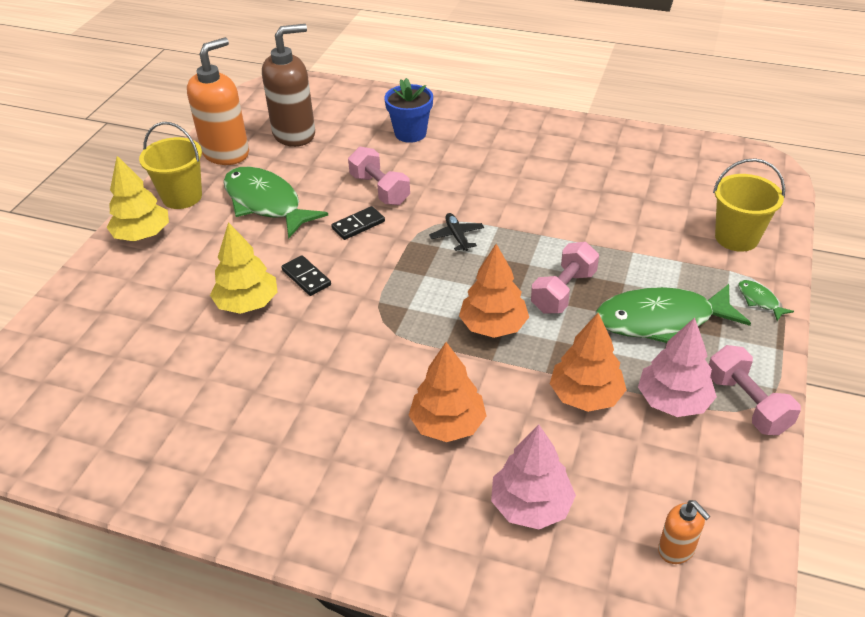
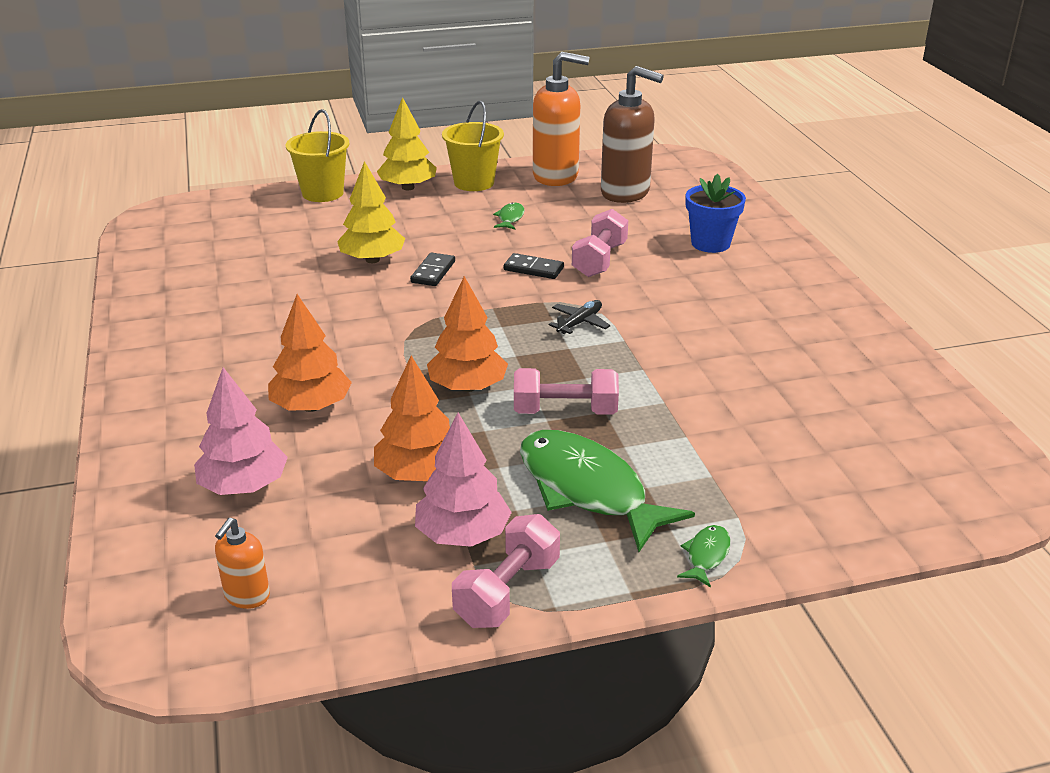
camera: 55 degrees right, 10 degrees down
(266, 203) = (510, 218): green fish -> green fish, size x0.41
(736, 237) = (811, 505): yellow bucket -> yellow bucket (323, 193)

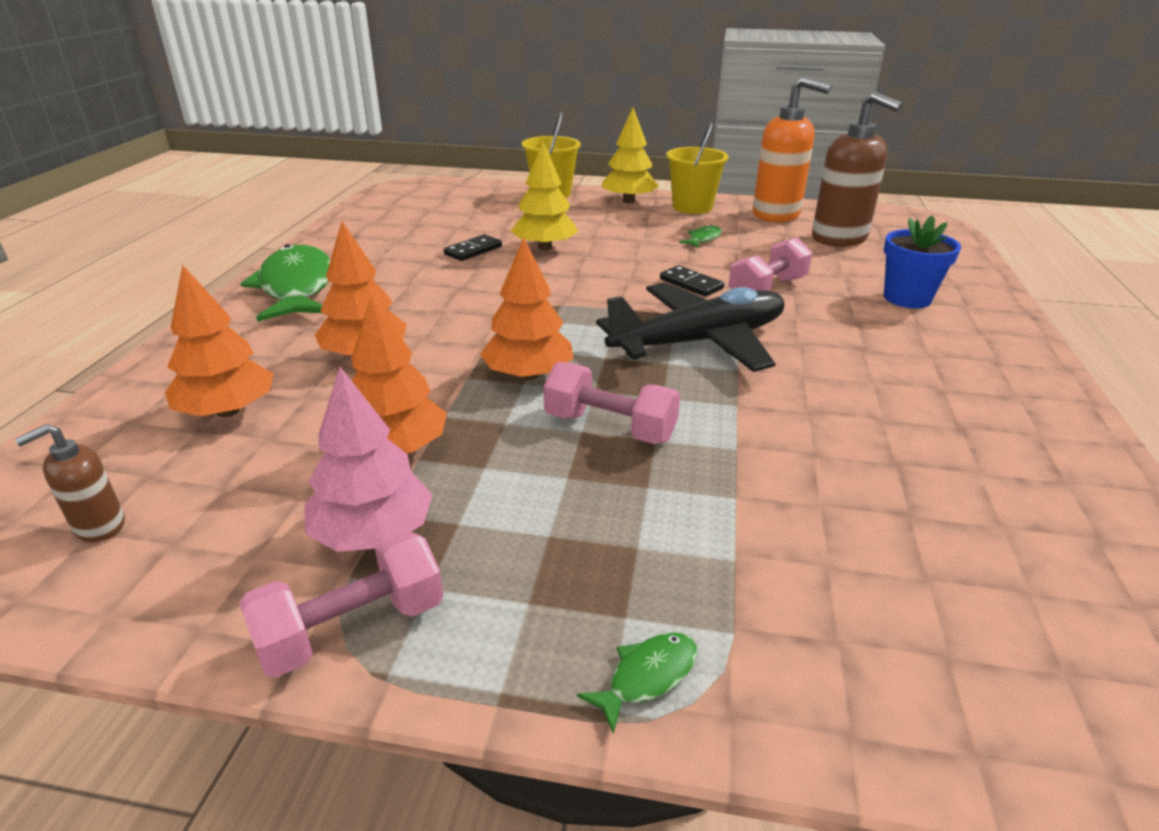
camera: 25 degrees right, 0 degrees up
(244, 486) = (227, 411): pink tree -> orange tree
(247, 596) = (99, 526): orange soap dispenser -> brown soap dispenser
(433, 272) = (590, 267): black domino -> black domino (473, 250)
(580, 323) = (700, 342): black plane -> black plane, size x2.50
(587, 490) = (561, 526): green fish -> green fish (296, 287)

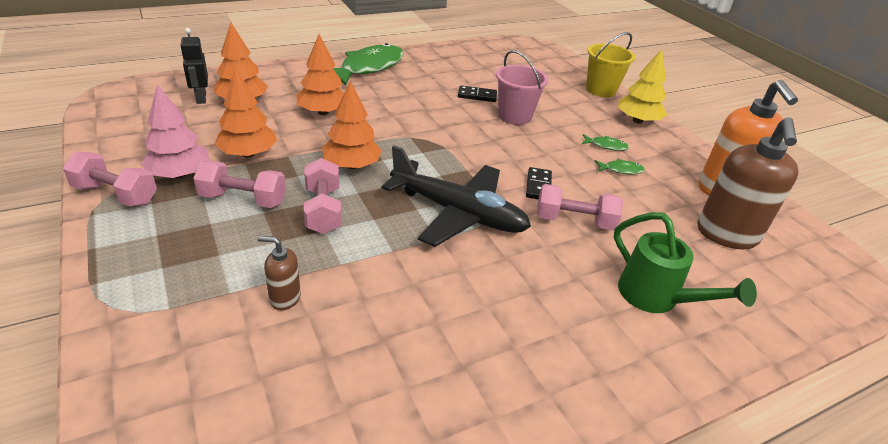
camera: 50 degrees right, 5 degrees up
(99, 526) = (144, 112): brown soap dispenser -> brown soap dispenser (285, 298)
(150, 449) = (201, 98): none -> black robot
(516, 487) = (243, 199): none -> pink dumbbell
(545, 248) = (514, 116): yellow tree -> pink bucket
(647, 677) = (123, 287): green fish -> green fish (606, 146)
(692, 207) = (672, 149): yellow bucket -> none
(907, 298) = (656, 298): blue flower pot -> green watering can

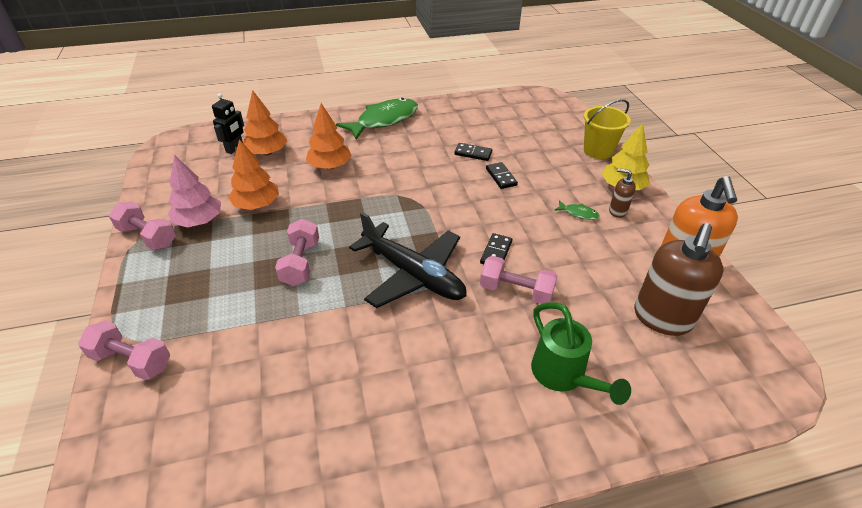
camera: 15 degrees right, 5 degrees up
(201, 98) = (235, 148): black robot -> black robot turned 150 degrees counterclockwise
(243, 199) = (241, 248): pink dumbbell -> pink dumbbell (132, 360)
(285, 298) = (246, 341): brown soap dispenser -> brown soap dispenser (617, 211)
(352, 165) = (337, 221): orange tree -> none
(514, 116) = (501, 177): pink bucket -> black domino
(621, 170) = (583, 240): green fish -> none

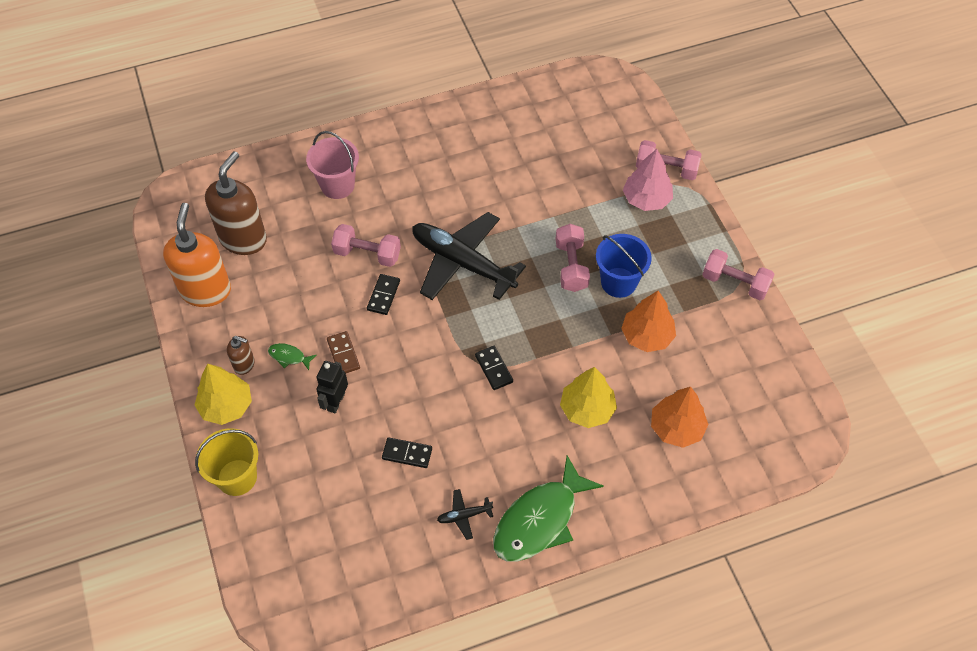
camera: 175 degrees right, 15 degrees up
(199, 221) = (696, 307): pink tree -> pink tree (646, 199)
(235, 148) = (722, 432): black robot -> black robot (336, 402)
(260, 245) = (618, 282): none -> blue bucket
(330, 166) = (587, 409): orange tree -> yellow tree
(434, 125) = (464, 516): none -> black plane
(501, 177) = (372, 410): black domino -> black domino (494, 369)
(530, 212) = (343, 354): none -> brown domino
(563, 376) = (337, 185): green watering can -> pink bucket

